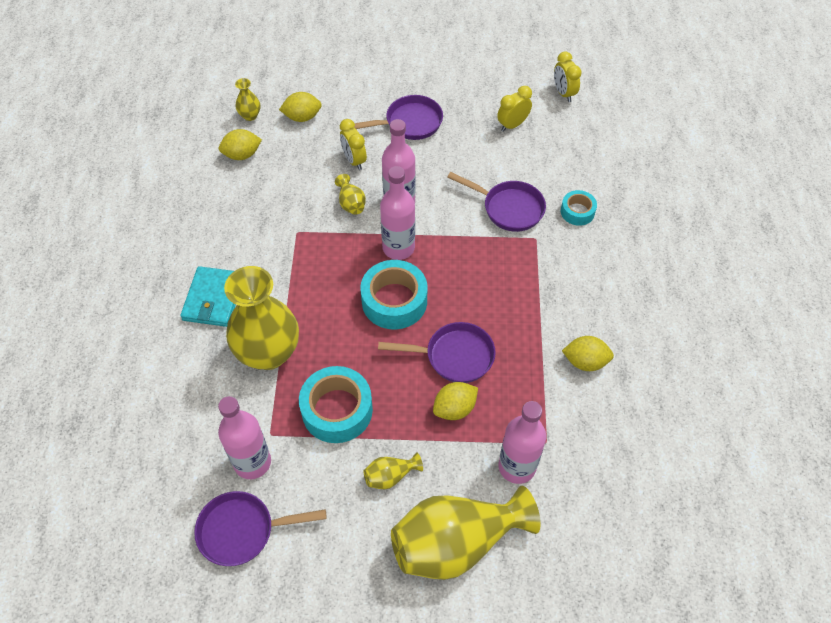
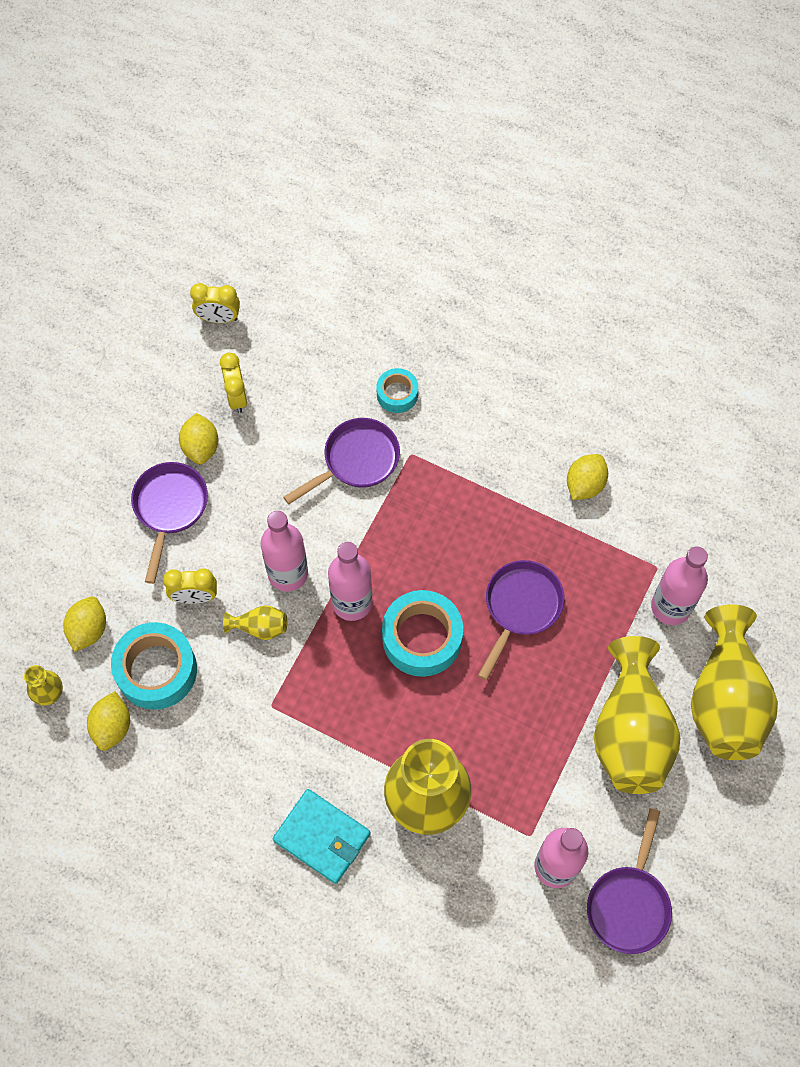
camera: 65 degrees left, 10 degrees up
(337, 410) = (531, 754): turquoise tape -> turquoise tape (156, 670)
(390, 476) = (630, 731): yellow vase -> yellow vase, size x2.36
(454, 408) = (582, 635): yellow lemon -> yellow lemon (201, 447)

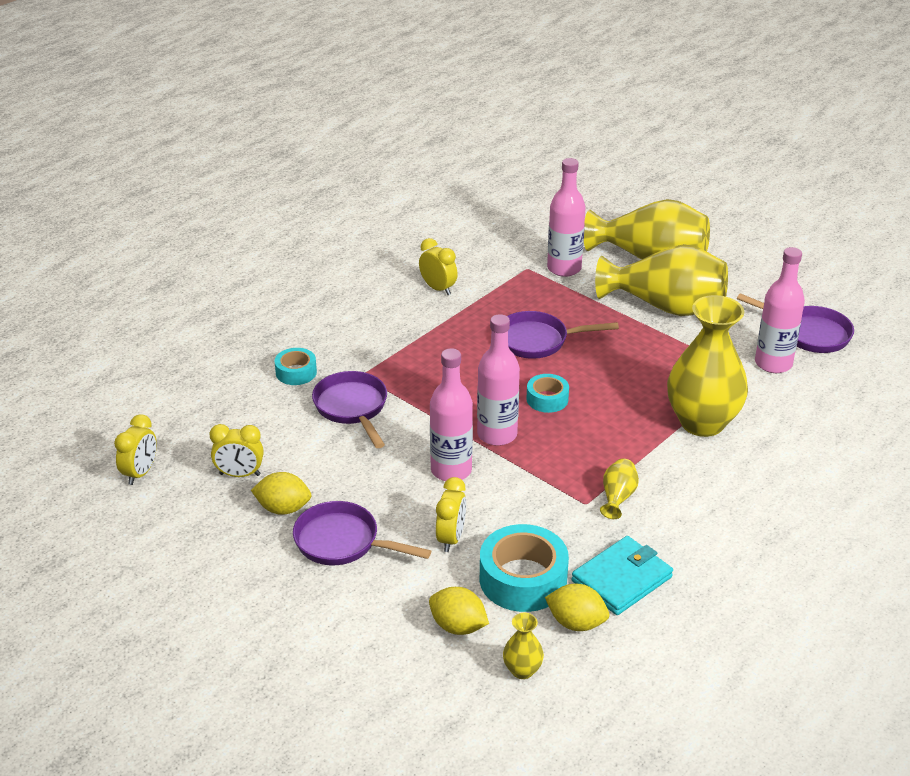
camera: 75 degrees left, 30 degrees down
(260, 627) = (501, 498): yellow vase -> yellow vase (617, 497)
(322, 837) = (725, 491): turquoise wallet -> turquoise wallet (622, 579)
(422, 638) = (547, 399): turquoise tape -> turquoise tape, size x0.56
(520, 607) = (538, 341): purple pan -> purple pan turned 45 degrees counterclockwise
(585, 484) = (438, 288): yellow lemon -> yellow clock

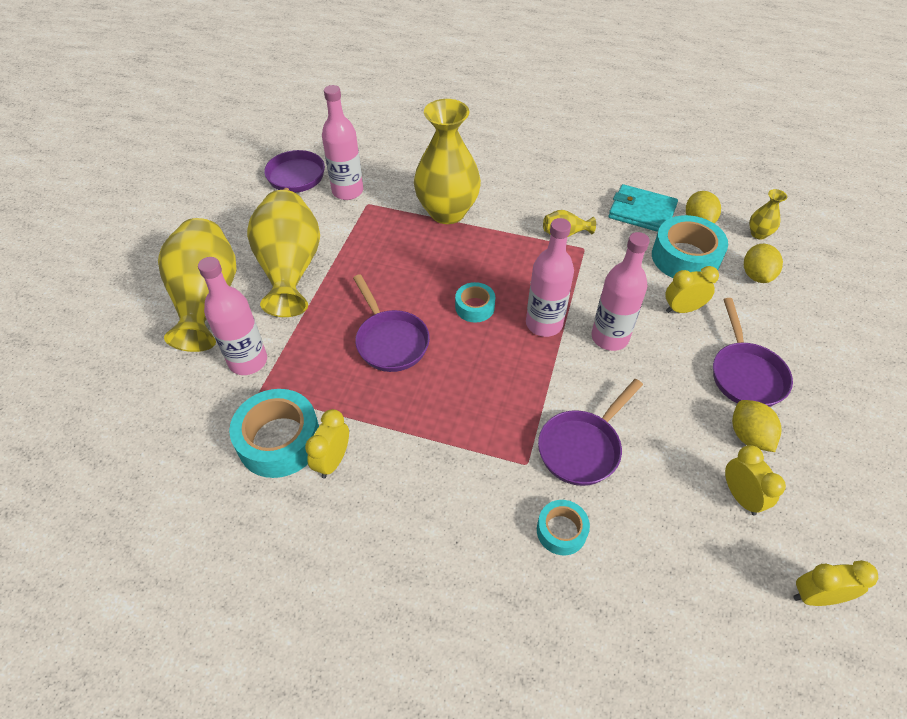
camera: 115 degrees left, 15 degrees up
(474, 270) = (279, 440): none -> turquoise tape

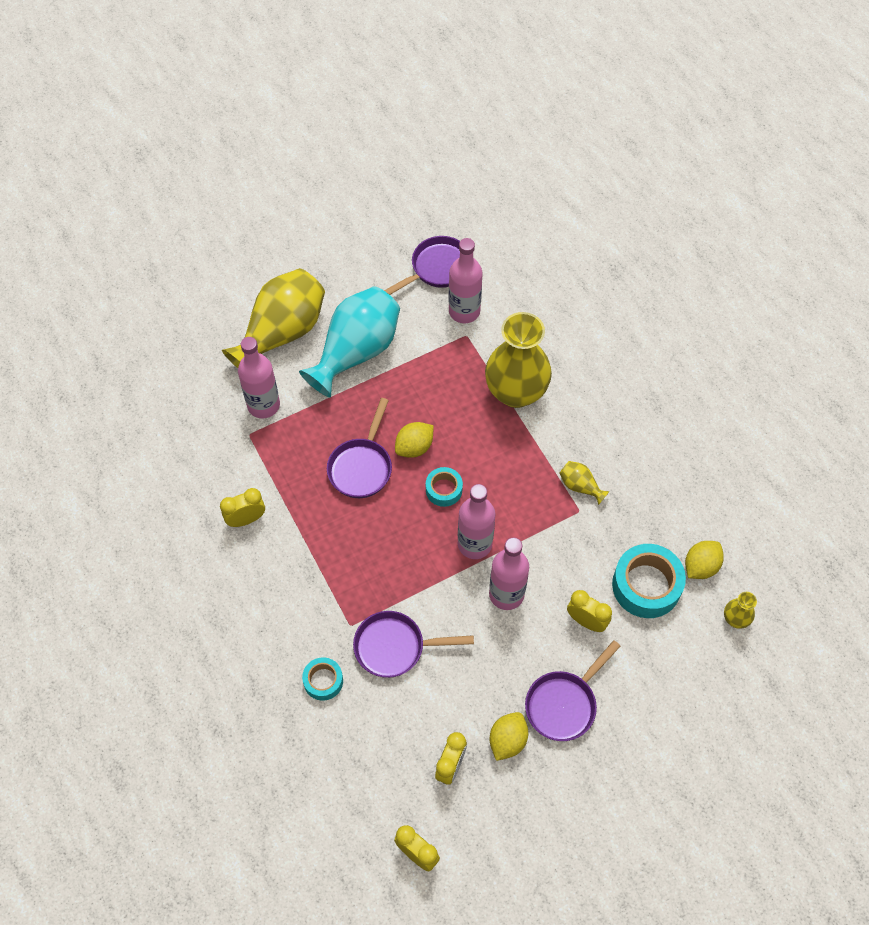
camera: 45 degrees right, 10 degrees up
(279, 440) = (230, 478): turquoise tape -> none
(290, 269) = (356, 352): yellow vase -> turquoise vase
(641, 212) = (666, 519): turquoise wallet -> none
(756, 275) = (681, 647): yellow lemon -> yellow lemon (414, 447)

